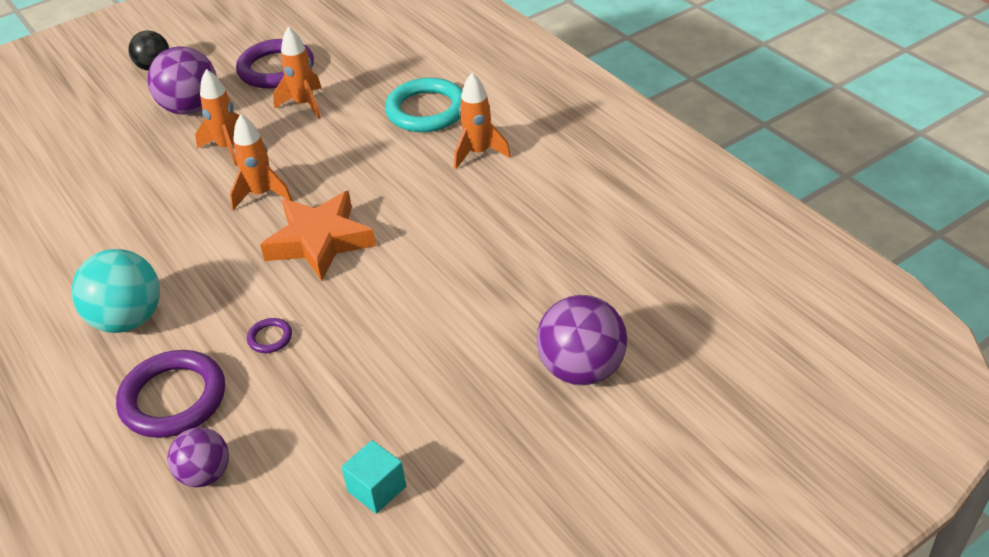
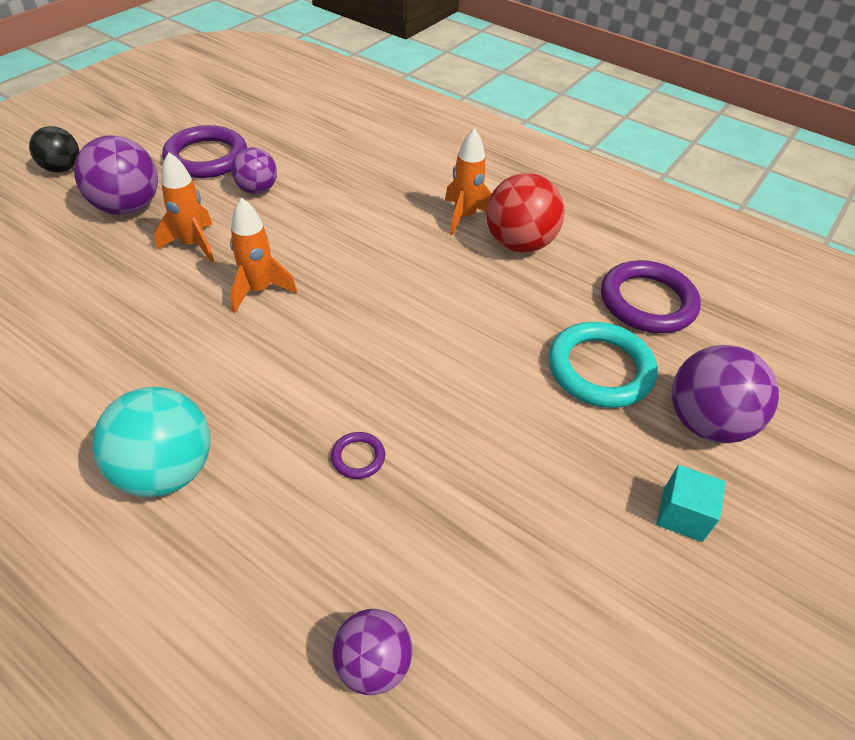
camera: 25 degrees left, 5 degrees up
(173, 398) = (277, 565): purple ring -> purple ring (647, 302)
(304, 104) = (257, 189): orange rocket -> purple ball
(320, 241) = (354, 332): orange star -> none
(376, 489) = (590, 623): turquoise cube -> turquoise cube (682, 514)
(426, 110) = (388, 182): turquoise ring -> turquoise ring (600, 369)
(514, 185) = (519, 244): none -> red ball

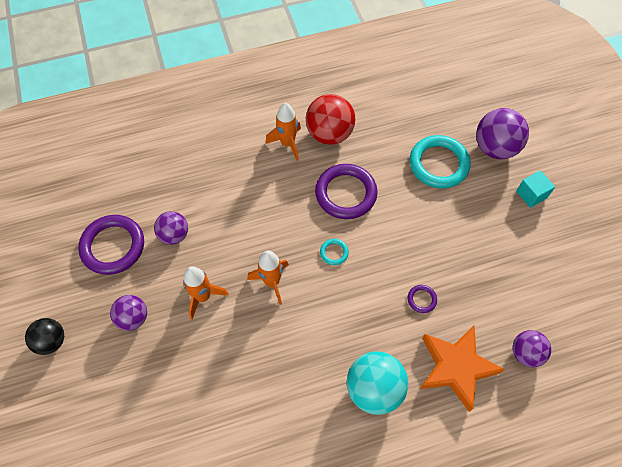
camera: 50 degrees left, 15 degrees up
(128, 207) = (133, 318): purple ball -> purple ball, size x0.62
(271, 563) = (456, 367): none -> orange star
(351, 326) = (334, 252): none -> turquoise ring
(647, 302) = (412, 111): purple ring -> purple ring (346, 193)

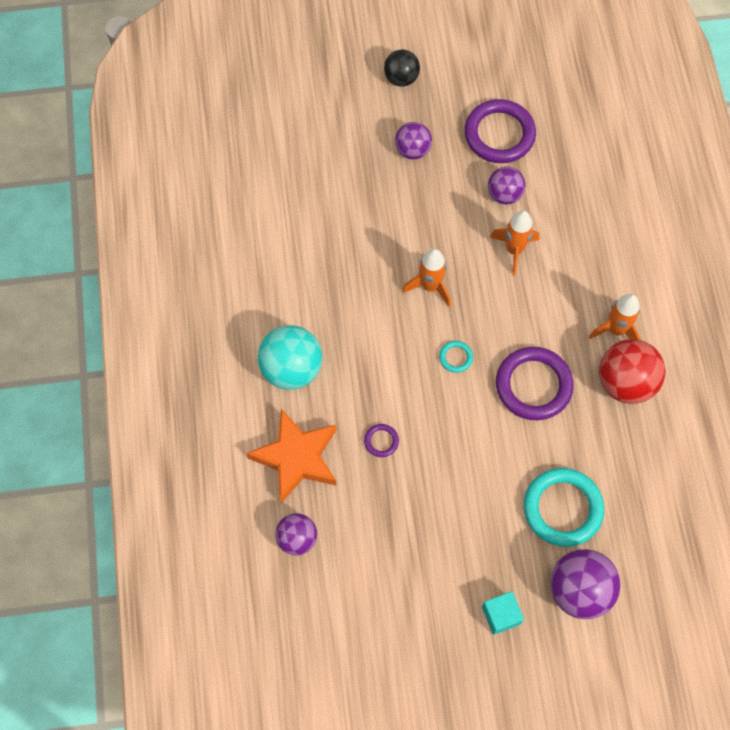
camera: 100 degrees right, 5 degrees up
(203, 297) = (424, 216): orange rocket -> orange rocket (514, 250)

